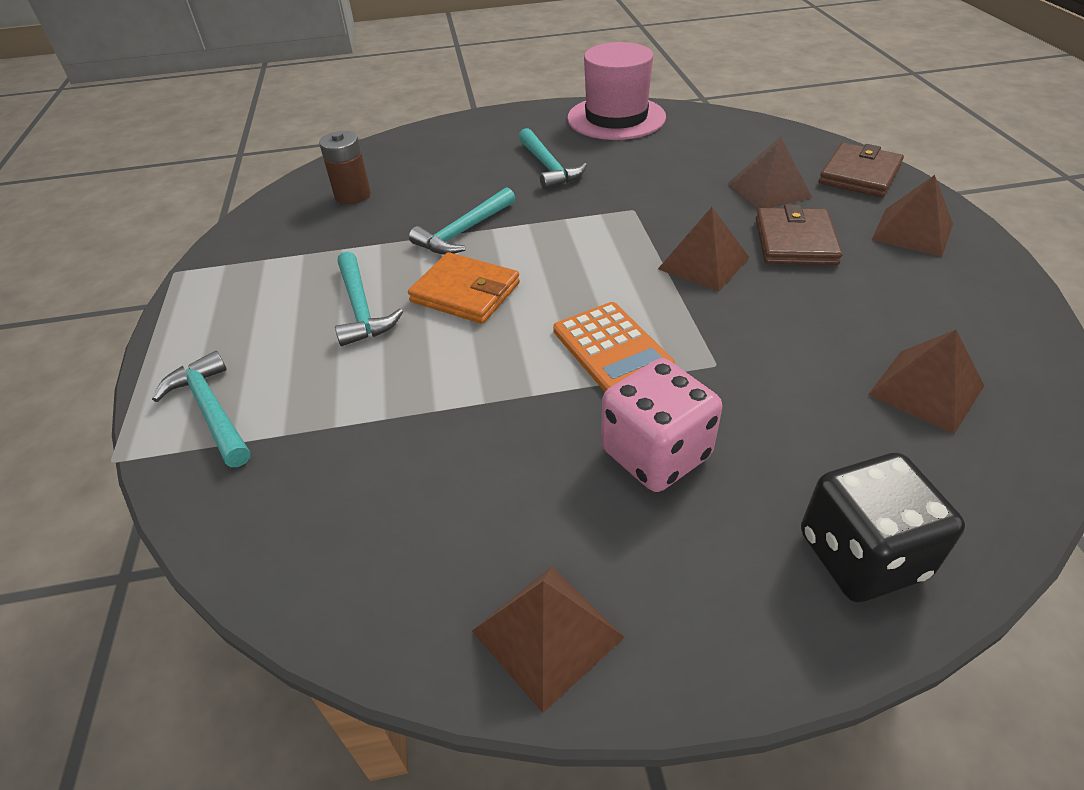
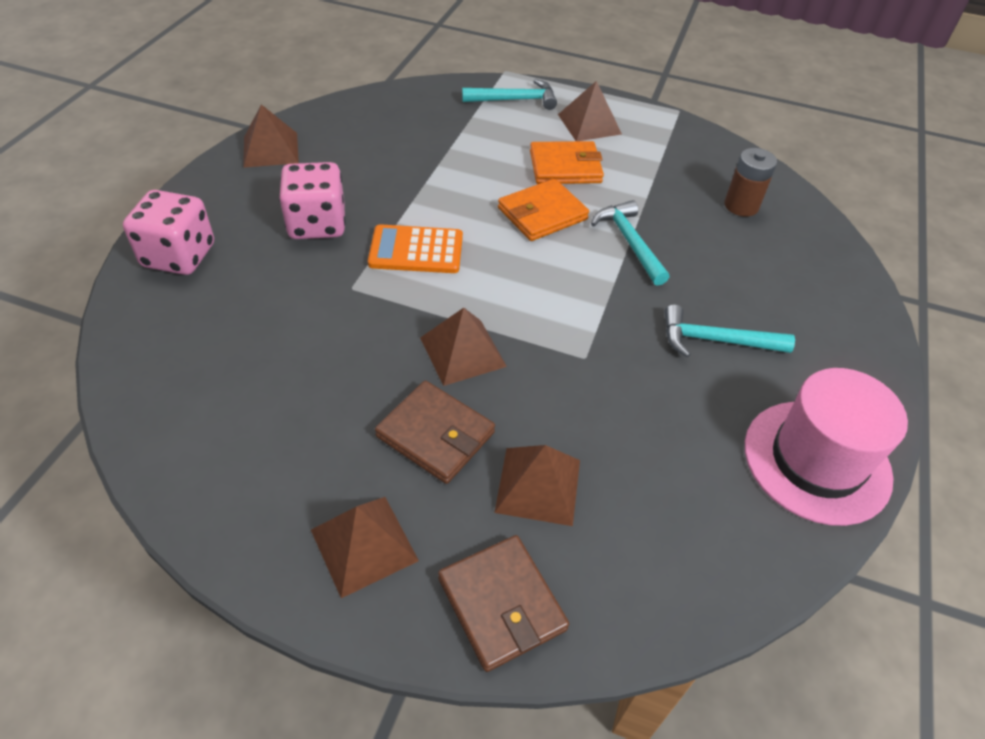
camera: 115 degrees right, 5 degrees up
(361, 308) = (565, 167): turquoise hammer -> orange wallet
(861, 555) = (179, 256): black dice -> pink dice
(925, 390) = (217, 371): brown pyramid -> brown pyramid (589, 124)

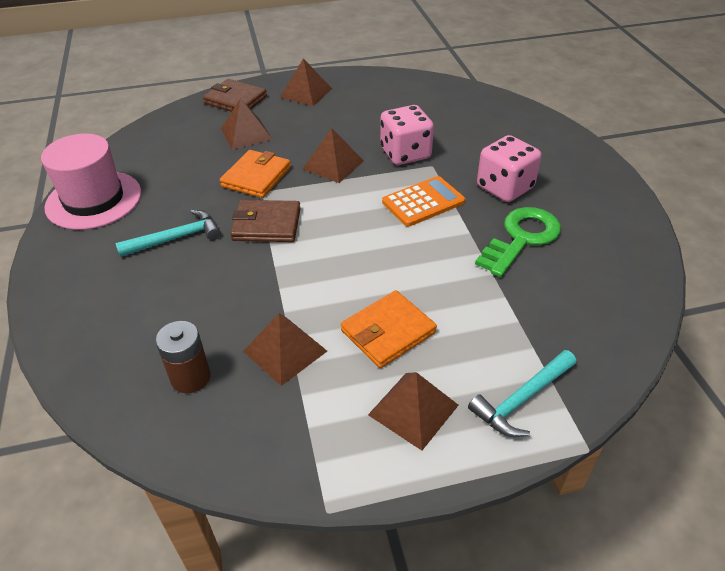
camera: 150 degrees right, 5 degrees down
(179, 256) = (545, 137): pink dice -> pink dice (405, 153)
(271, 149) = (621, 220): brown pyramid -> brown pyramid (285, 351)
(375, 176) = (521, 238): none -> green key
(435, 435) = (312, 130): brown wallet -> brown wallet (267, 224)
(542, 214) = (366, 272): orange wallet -> orange wallet (256, 177)
(629, 242) = (278, 282): turquoise hammer -> none

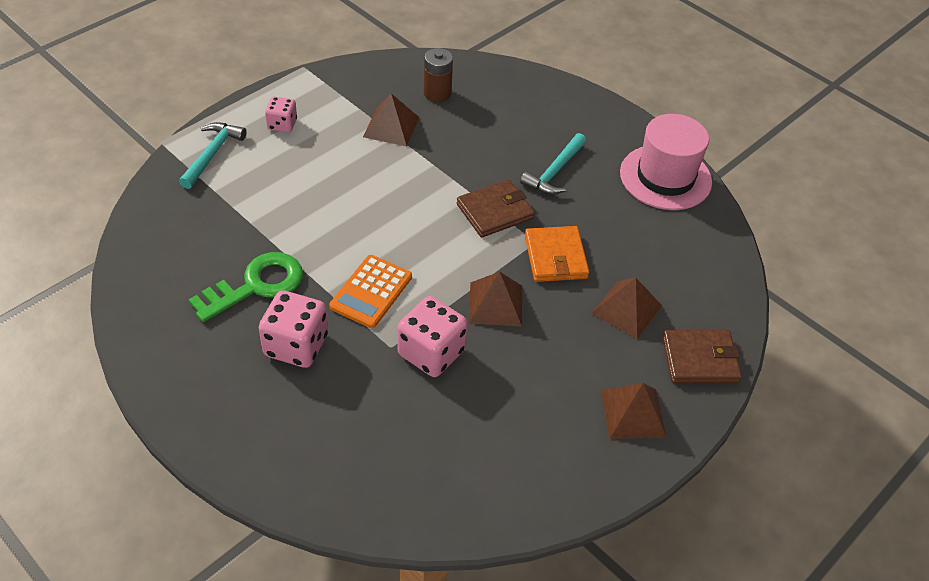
camera: 145 degrees right, 5 degrees up
(388, 331) = (328, 163): orange wallet -> none
(413, 410) = (282, 124): brown pyramid -> pink dice
(521, 238) = (256, 285): green key -> green key turned 135 degrees counterclockwise

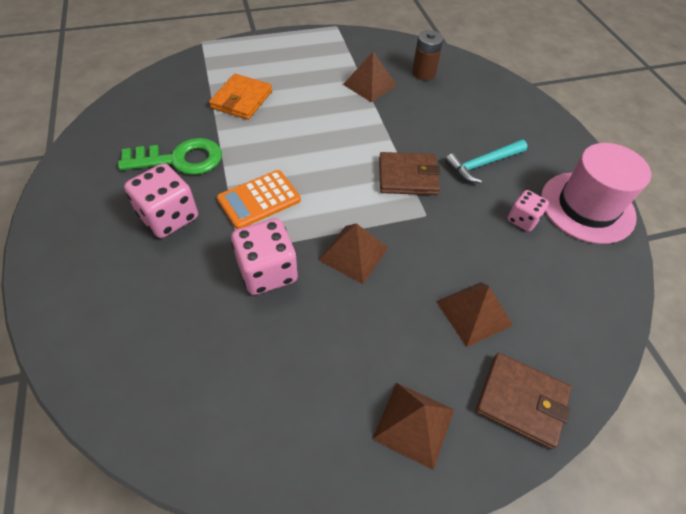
camera: 30 degrees right, 5 degrees up
(212, 154) = (228, 60): turquoise hammer -> none
(282, 124) = (291, 57): pink dice -> pink dice (522, 219)
(555, 257) = (435, 235): orange wallet -> orange wallet (241, 99)

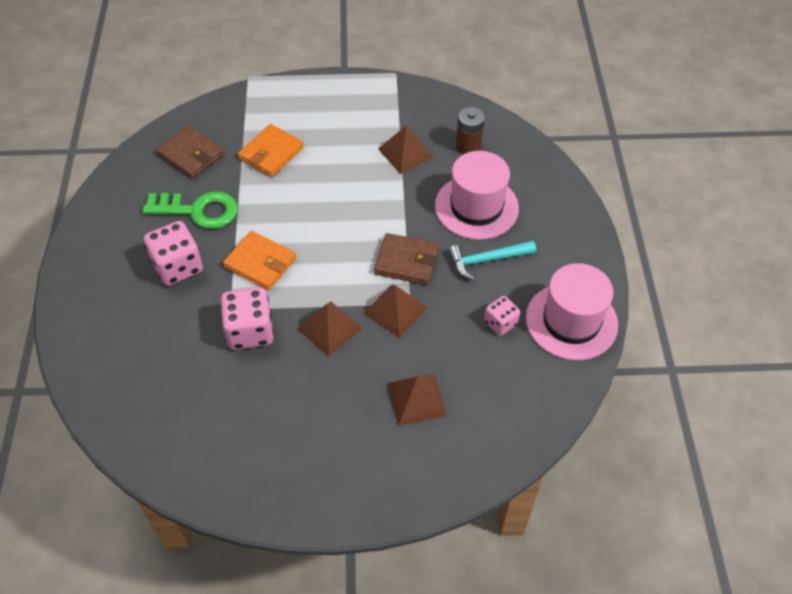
camera: 15 degrees right, 0 degrees up
(259, 200) = (260, 263): orange calculator -> orange wallet
(413, 424) = (331, 475): brown pyramid -> brown pyramid (395, 310)
(452, 120) = (476, 207): none -> pink hat
(521, 401) = (426, 476): brown wallet -> brown wallet (191, 155)

